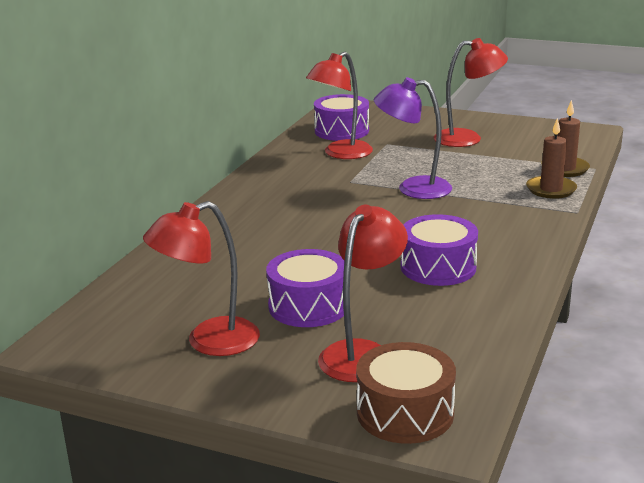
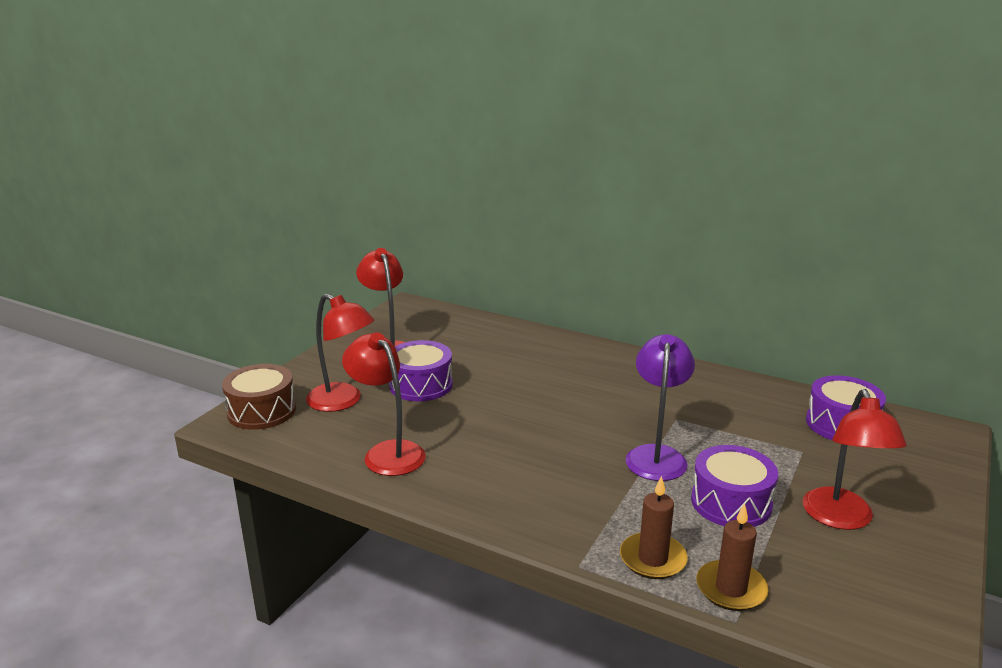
camera: 95 degrees right, 0 degrees up
(341, 154) = (760, 419): red lamp -> red lamp (387, 452)
(438, 267) = (465, 449): purple drum -> purple drum (731, 502)

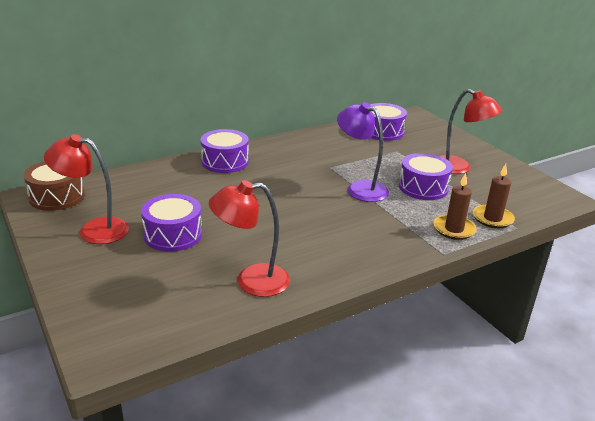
camera: 60 degrees left, 5 degrees up
(261, 411) = (106, 327): brown drum -> brown drum (57, 196)
(342, 402) = (149, 278): red lamp -> none
(589, 356) = (225, 162): none -> purple drum

